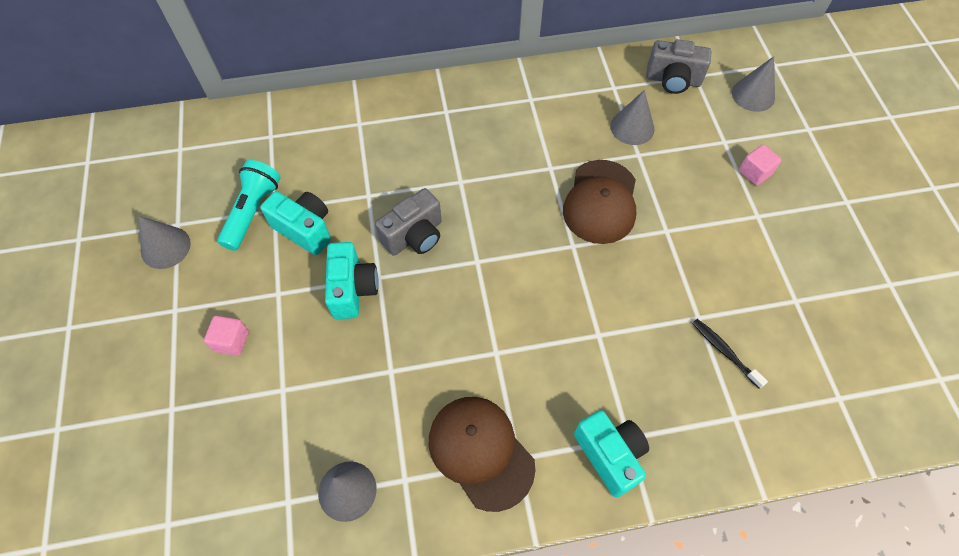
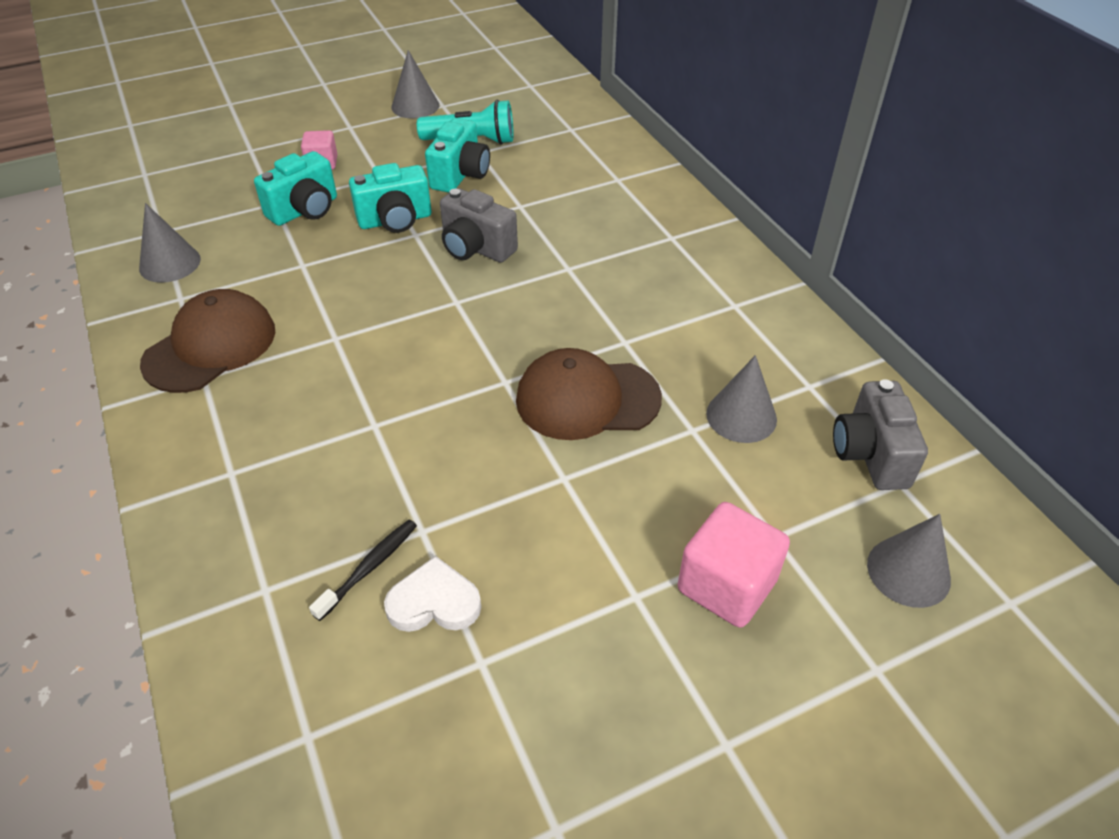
camera: 75 degrees right, 15 degrees down
(610, 455) = (207, 457): turquoise camera -> turquoise camera (305, 210)
(753, 318) = (434, 602): none -> white heart
(754, 172) = (726, 585): pink cube -> pink cube, size x1.69

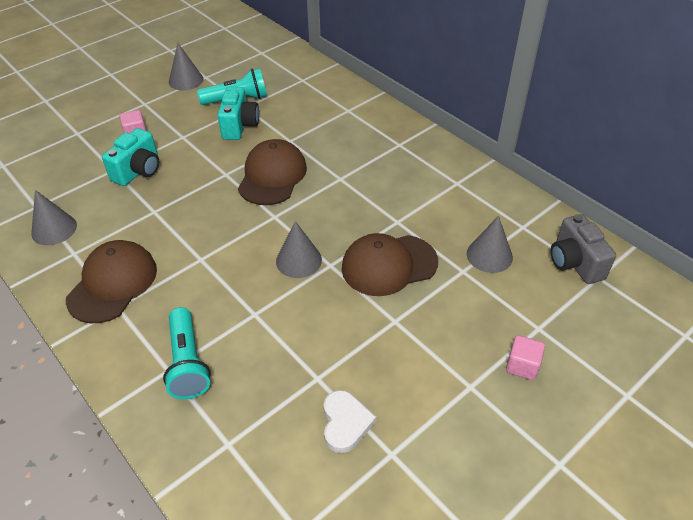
camera: 15 degrees left, 0 degrees up
(259, 470) = (187, 363): none -> turquoise flashlight
(369, 568) = (293, 411): black toothbrush -> none
(395, 220) = (207, 166): turquoise camera -> none
(434, 602) = (345, 423): white heart -> white heart turned 105 degrees clockwise
(476, 248) = (272, 176): grey camera -> brown cap
(726, 585) = (522, 366): pink cube -> pink cube, size x0.59
(908, 571) = (623, 331): grey cone -> grey cone (299, 260)

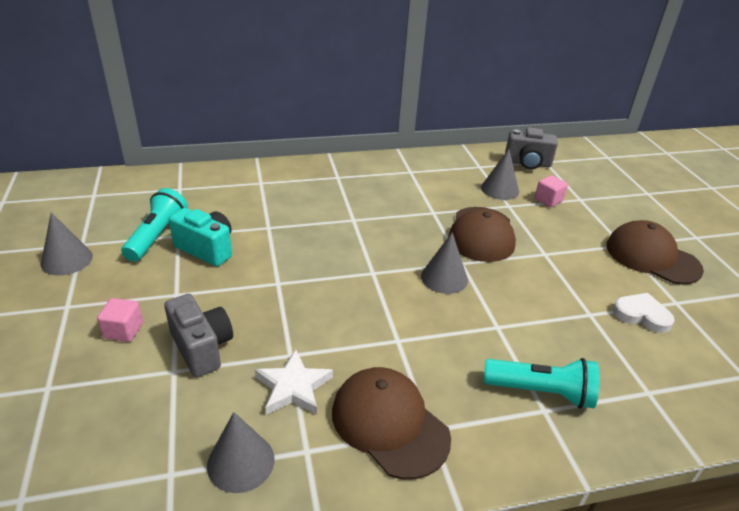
camera: 65 degrees left, 10 degrees down
(124, 225) = (293, 387): none -> white star
(138, 171) = (202, 348): turquoise camera -> grey camera
(272, 176) = (312, 255): brown cap -> brown cap (652, 257)
(522, 366) = (611, 218): pink cube -> pink cube (548, 200)

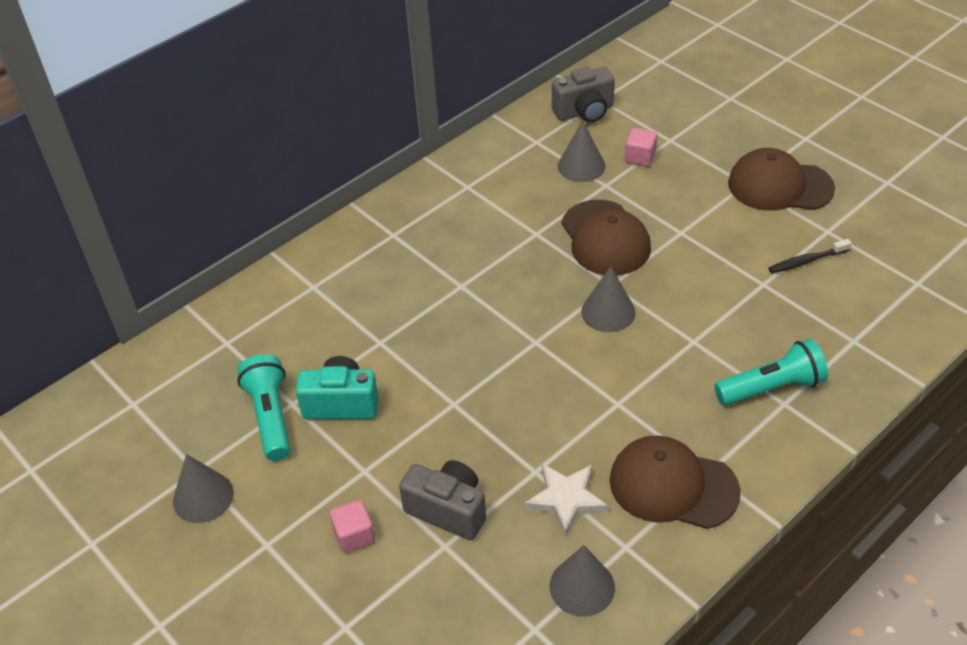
camera: 25 degrees left, 10 degrees up
(641, 315) = (806, 261): white heart -> black toothbrush

